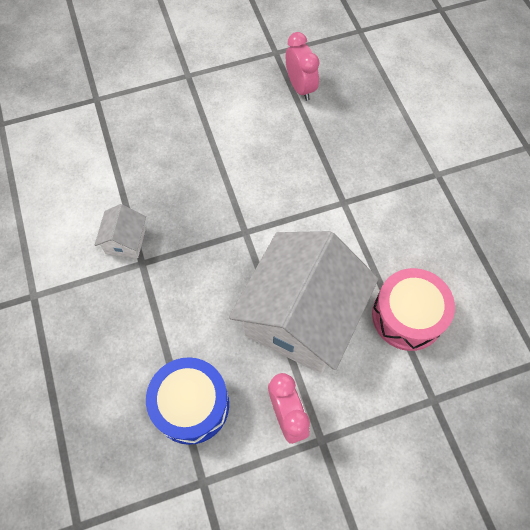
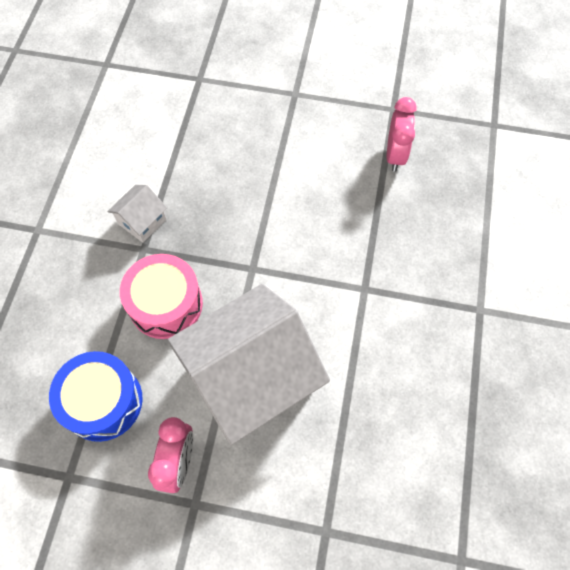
camera: 30 degrees right, 0 degrees up
(407, 316) = (354, 434): pink drum -> pink drum (166, 304)

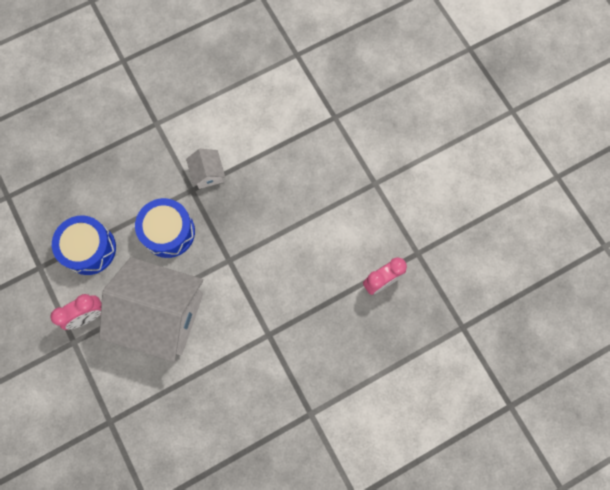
camera: 50 degrees right, 10 degrees up
(142, 221) = (208, 174): white house -> white house turned 75 degrees clockwise
(166, 304) = (168, 232): pink drum -> blue drum

